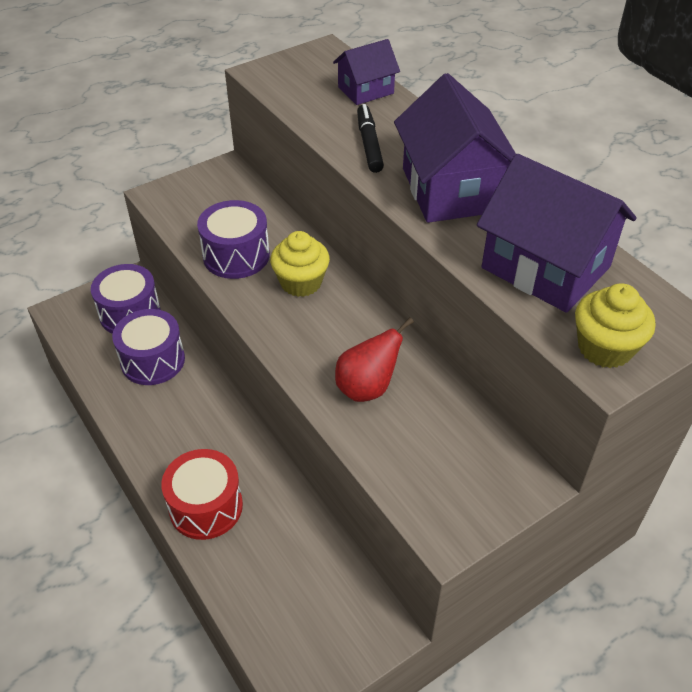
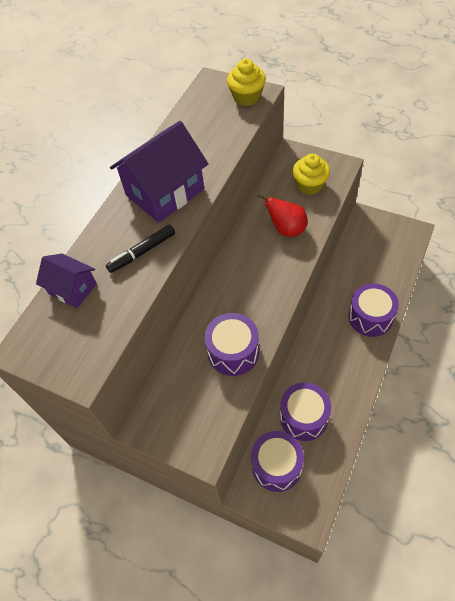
camera: 115 degrees left, 10 degrees up
(206, 506) = (370, 317): red drum -> purple drum
(301, 282) = (232, 301): yellow cupcake -> yellow cupcake (310, 185)
(545, 267) = (206, 132): purple house -> none

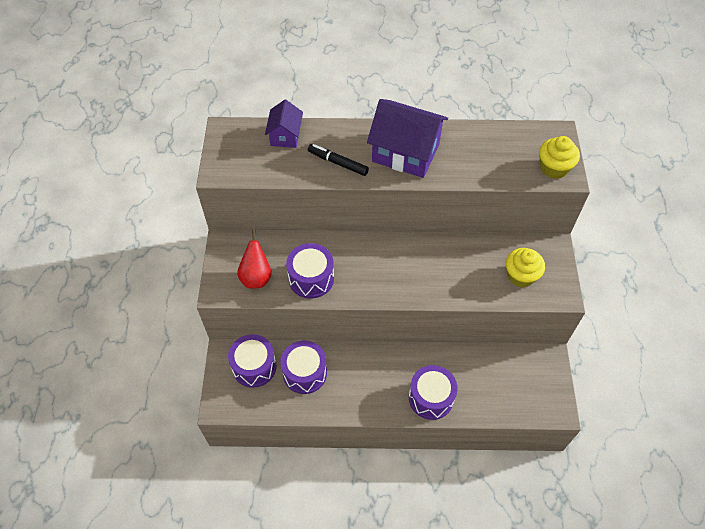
camera: 60 degrees right, 0 degrees up
(286, 229) = (456, 274): red pear -> red pear (256, 277)

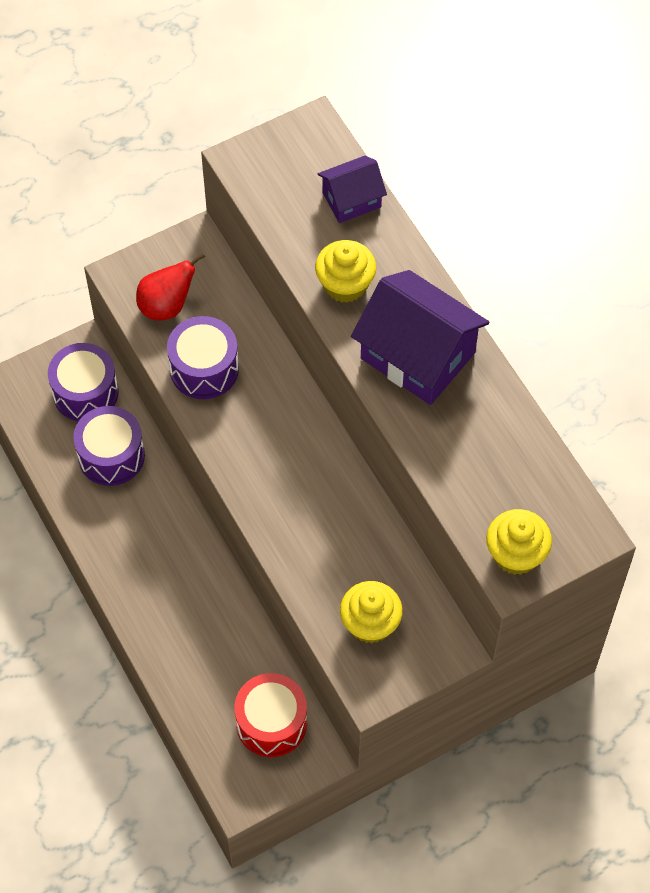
camera: 60 degrees right, 5 degrees up
(338, 163) = (345, 284): black marker -> yellow cupcake
(405, 153) = (417, 356): purple house -> purple house turned 45 degrees counterclockwise
(431, 398) = (164, 625): purple drum -> none
(520, 372) = (271, 723): none -> red drum

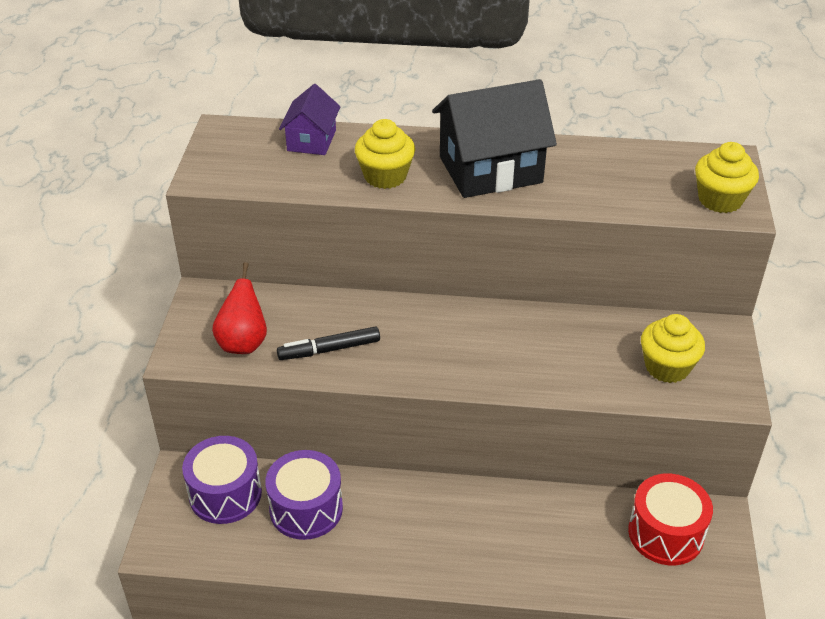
camera: 55 degrees left, 20 degrees down
(204, 369) = (329, 349): purple drum -> black marker
(417, 356) = (490, 170): purple house -> black house

